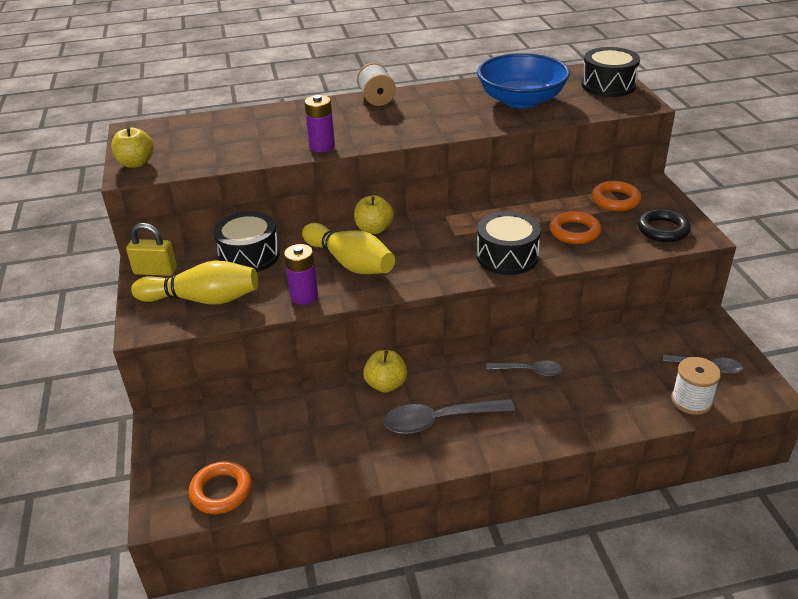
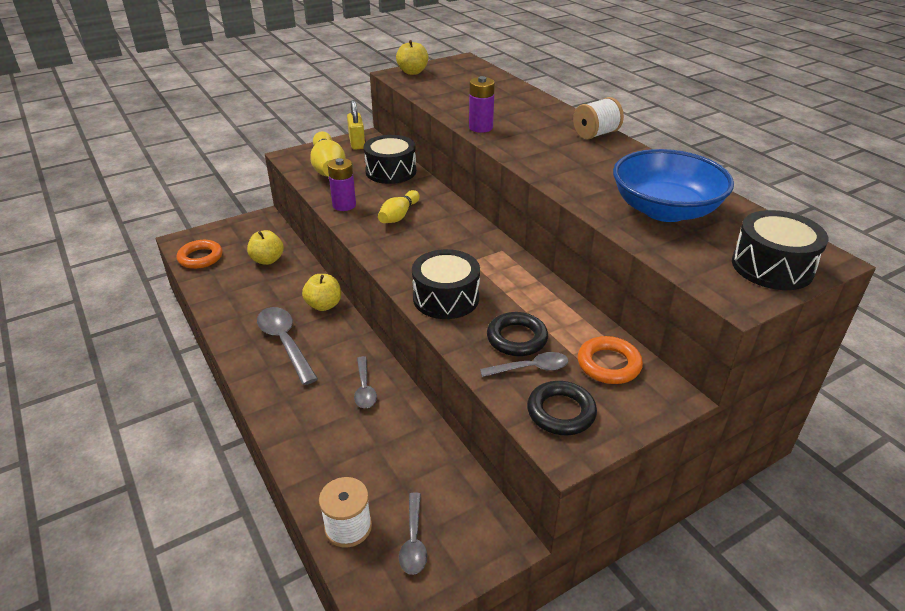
camera: 70 degrees right, 0 degrees up
(350, 263) = (399, 216): yellow bowling pin -> yellow bowling pin, size x0.62
(374, 229) = (457, 217): yellow apple -> yellow apple (267, 260)
(574, 232) = (517, 338): orange ring -> black ring
(612, 232) = (531, 368): none -> grey spoon

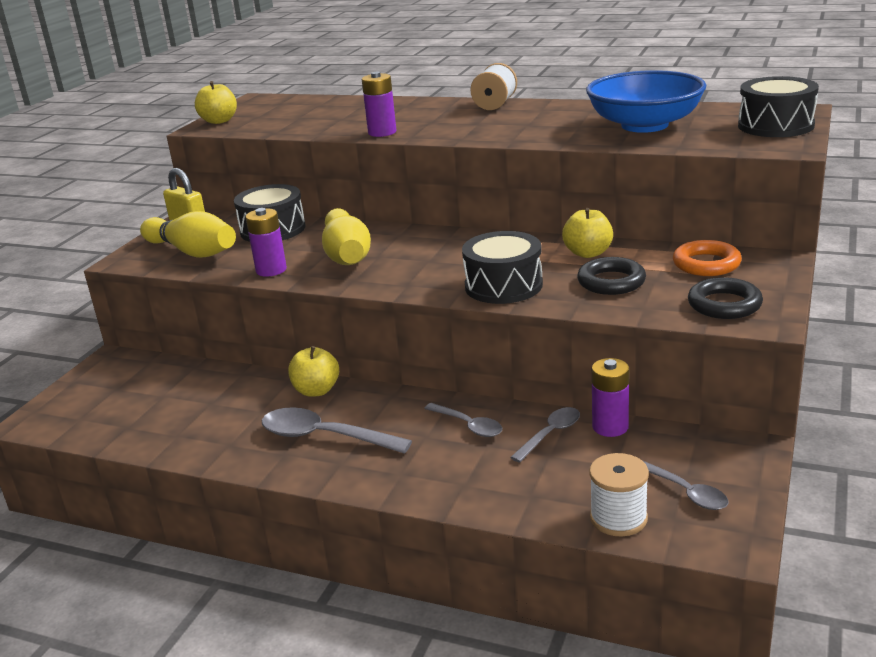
camera: 35 degrees left, 10 degrees down
(200, 257) = (86, 423): orange ring -> none
(267, 260) = (182, 388): yellow apple -> yellow apple (588, 253)
(399, 216) = (346, 255): yellow bowling pin -> yellow bowling pin, size x1.61
(441, 451) = (610, 427): none -> purple battery
(531, 368) = (655, 293): grey spoon -> grey spoon (550, 434)

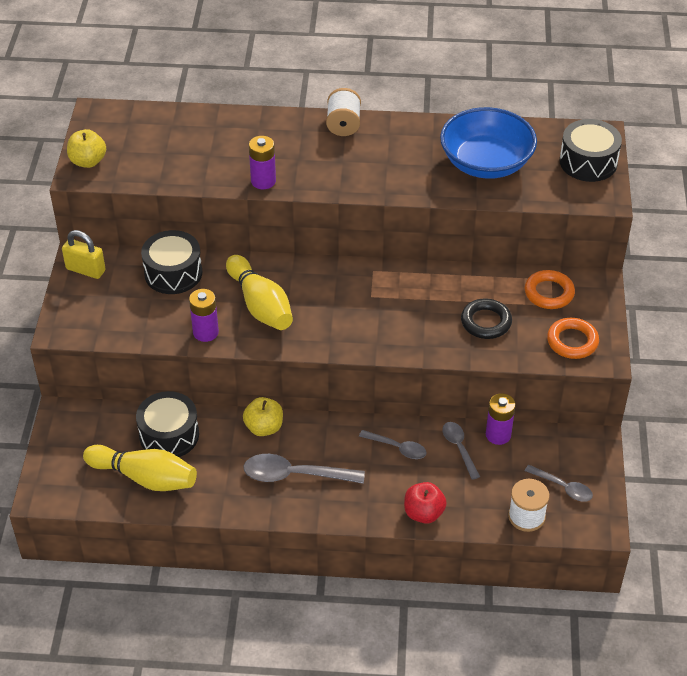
camera: 20 degrees left, 20 degrees up
(192, 252) = (117, 313): yellow bowling pin -> yellow bowling pin (145, 477)
(470, 495) = (423, 513): none -> red apple
(503, 286) = (406, 335): black drum -> black drum (169, 435)
(550, 434) = (459, 448): grey spoon -> grey spoon turned 45 degrees counterclockwise
(588, 253) = (457, 286): yellow apple -> none
(724, 304) = (572, 341): black ring -> orange ring

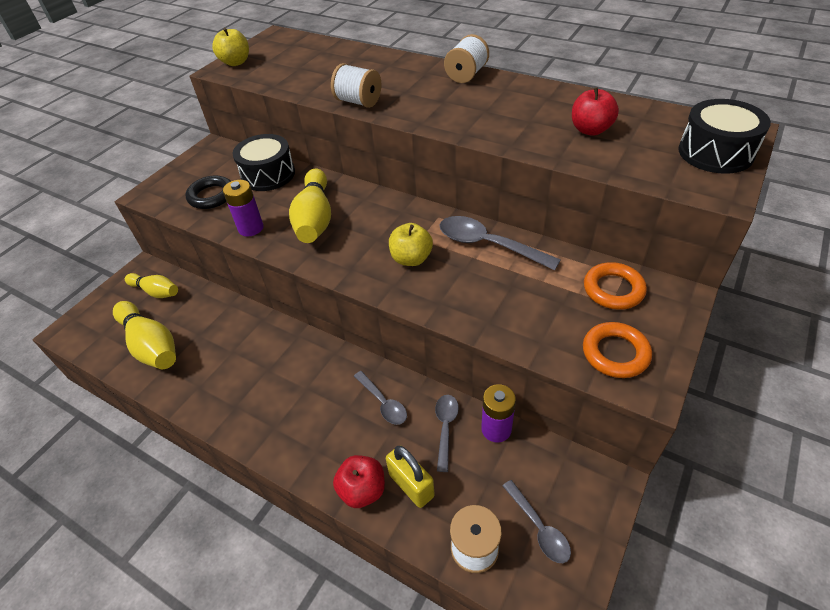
camera: 30 degrees right, 0 degrees up
(85, 270) = (208, 156): yellow padlock -> yellow padlock (411, 485)
(100, 430) = (156, 291): none -> yellow bowling pin
(169, 435) = (200, 315): black drum -> none
(263, 181) = (358, 102): purple battery -> white spool
(264, 427) = (279, 336): yellow apple -> yellow apple (411, 259)
(294, 475) = (270, 393): grey spoon -> grey spoon (488, 245)
(486, 163) = (590, 130): blue bowl -> red apple
(486, 322) = (522, 299): black ring -> black ring (211, 196)

